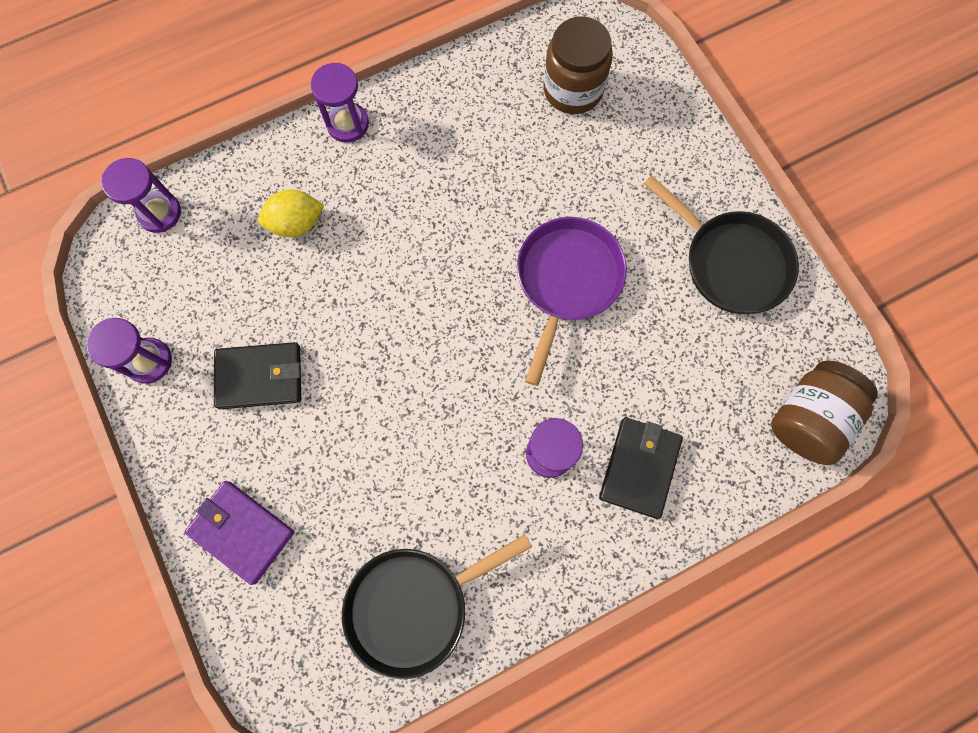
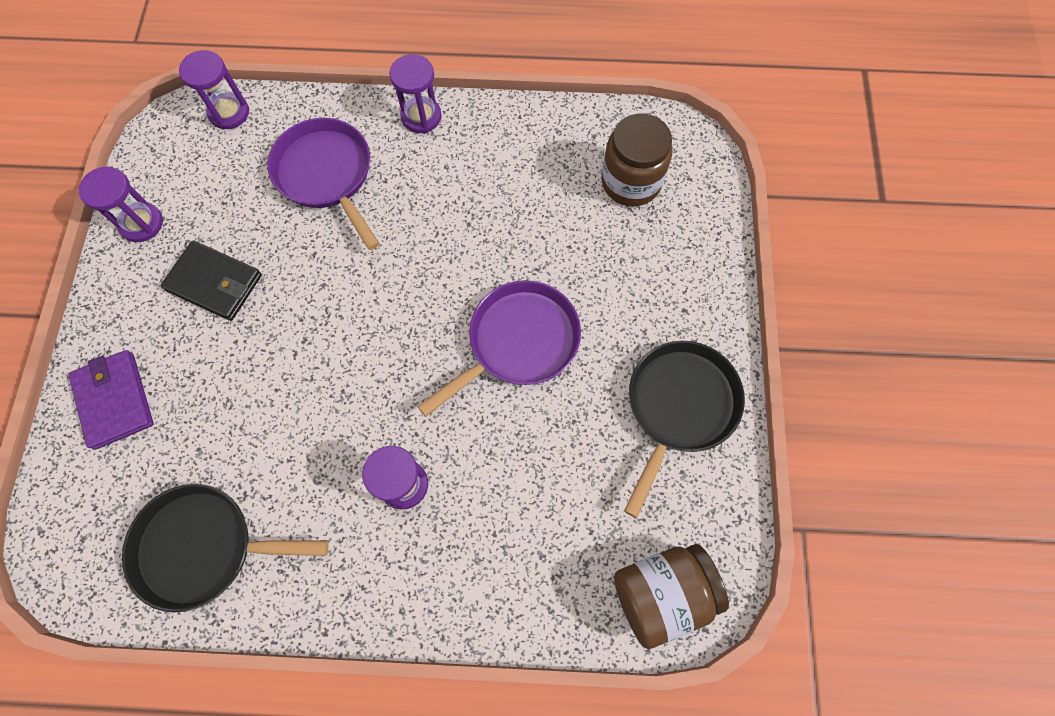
camera: 30 degrees right, 5 degrees down
(296, 223) = (327, 175): yellow lemon -> purple pan
(639, 467) = (474, 544): black wallet -> none
(731, 262) = (679, 407): black pan -> black pan turned 135 degrees counterclockwise

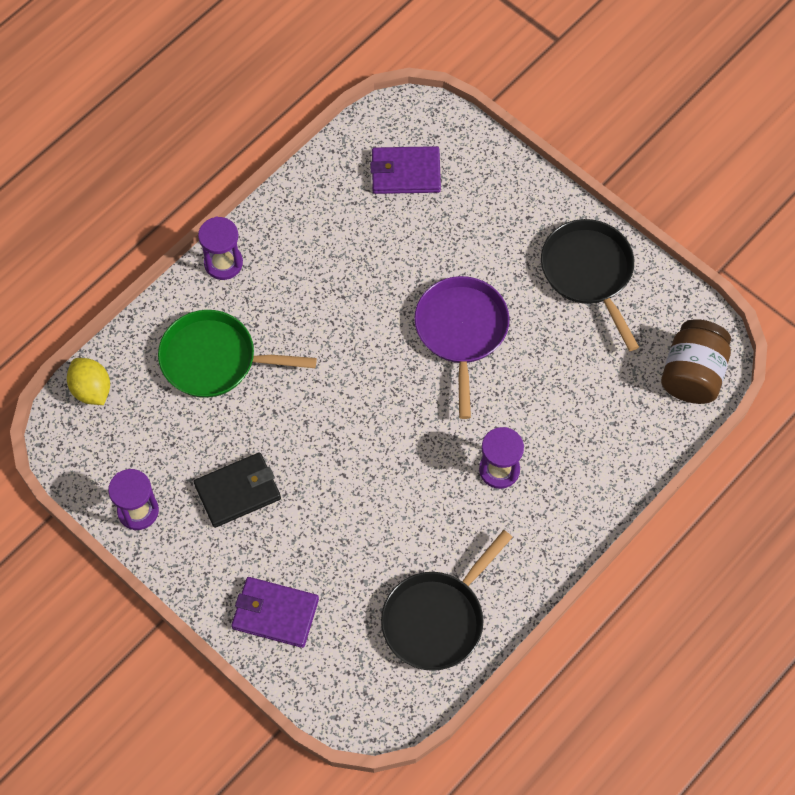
camera: 50 degrees left, 5 degrees down
(229, 113) = (91, 389): purple hourglass -> yellow lemon
(327, 175) = (214, 359): purple pan -> green pan
(631, 182) = (405, 173): brown jar -> purple wallet

